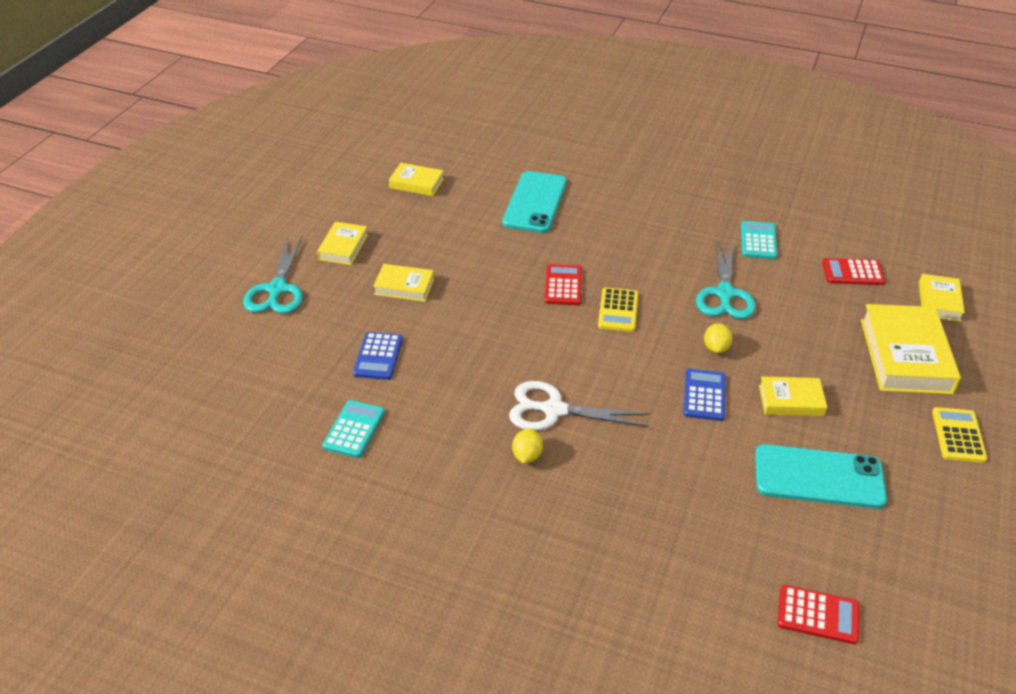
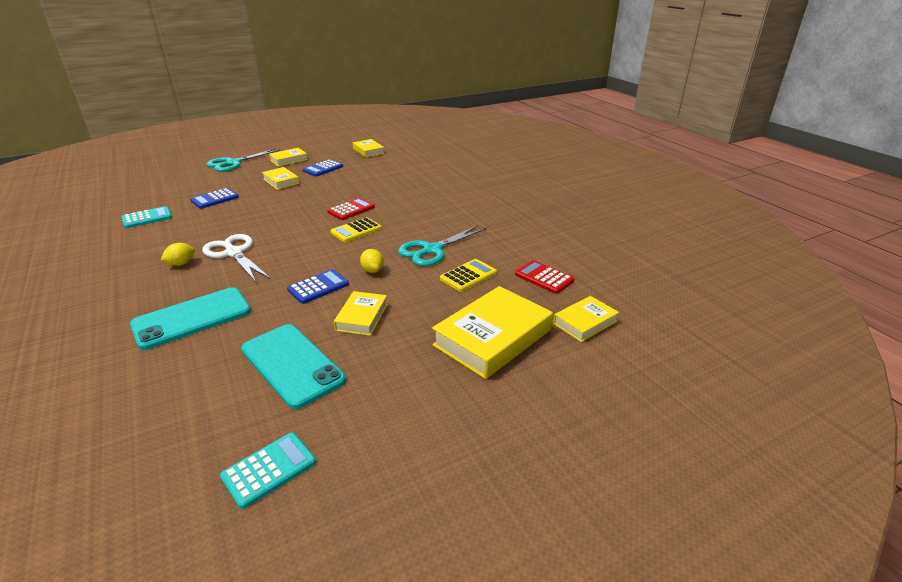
camera: 40 degrees right, 10 degrees down
(416, 240) = (323, 169): none -> blue calculator
(535, 202) = (409, 175): turquoise phone -> turquoise phone (192, 318)
(716, 348) = (373, 270): yellow lemon -> yellow lemon turned 75 degrees counterclockwise
(758, 241) = (506, 236): turquoise calculator -> turquoise calculator (269, 469)
(791, 400) = (362, 317): yellow book -> yellow book turned 60 degrees clockwise
(818, 615) = (126, 436): red calculator -> none
(958, 435) = (438, 405): yellow calculator -> yellow calculator (468, 276)

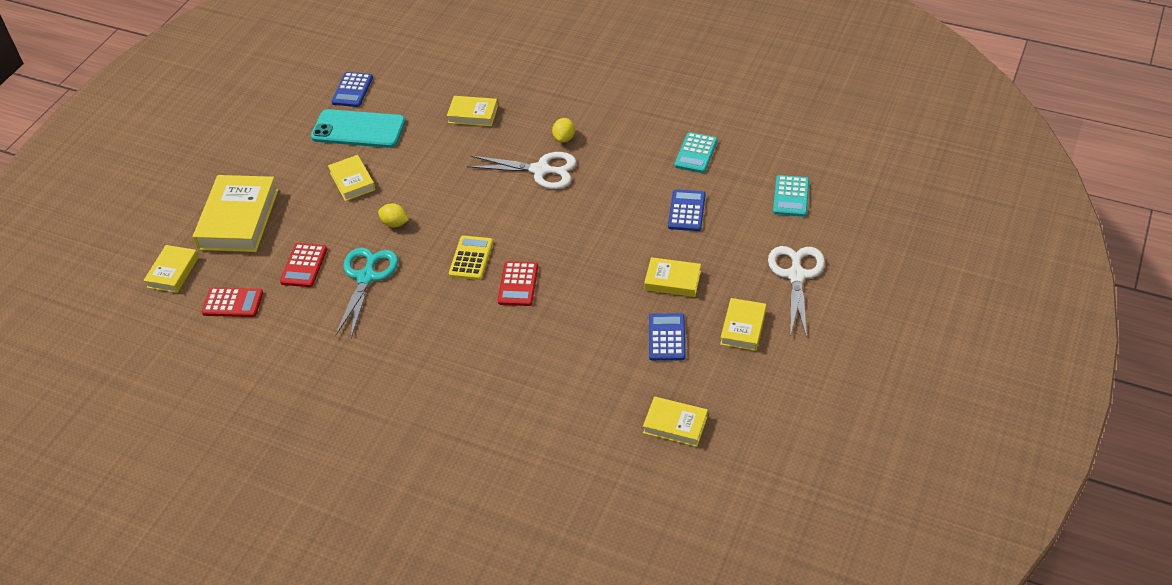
camera: 145 degrees right, 15 degrees up
(192, 318) = (473, 114): turquoise phone -> yellow book
(233, 163) = (796, 275): turquoise scissors -> white scissors
(269, 469) = (302, 88): turquoise calculator -> turquoise calculator (791, 196)
(318, 287) = (419, 184): blue calculator -> blue calculator (352, 90)
(468, 276) = (304, 266): yellow calculator -> red calculator

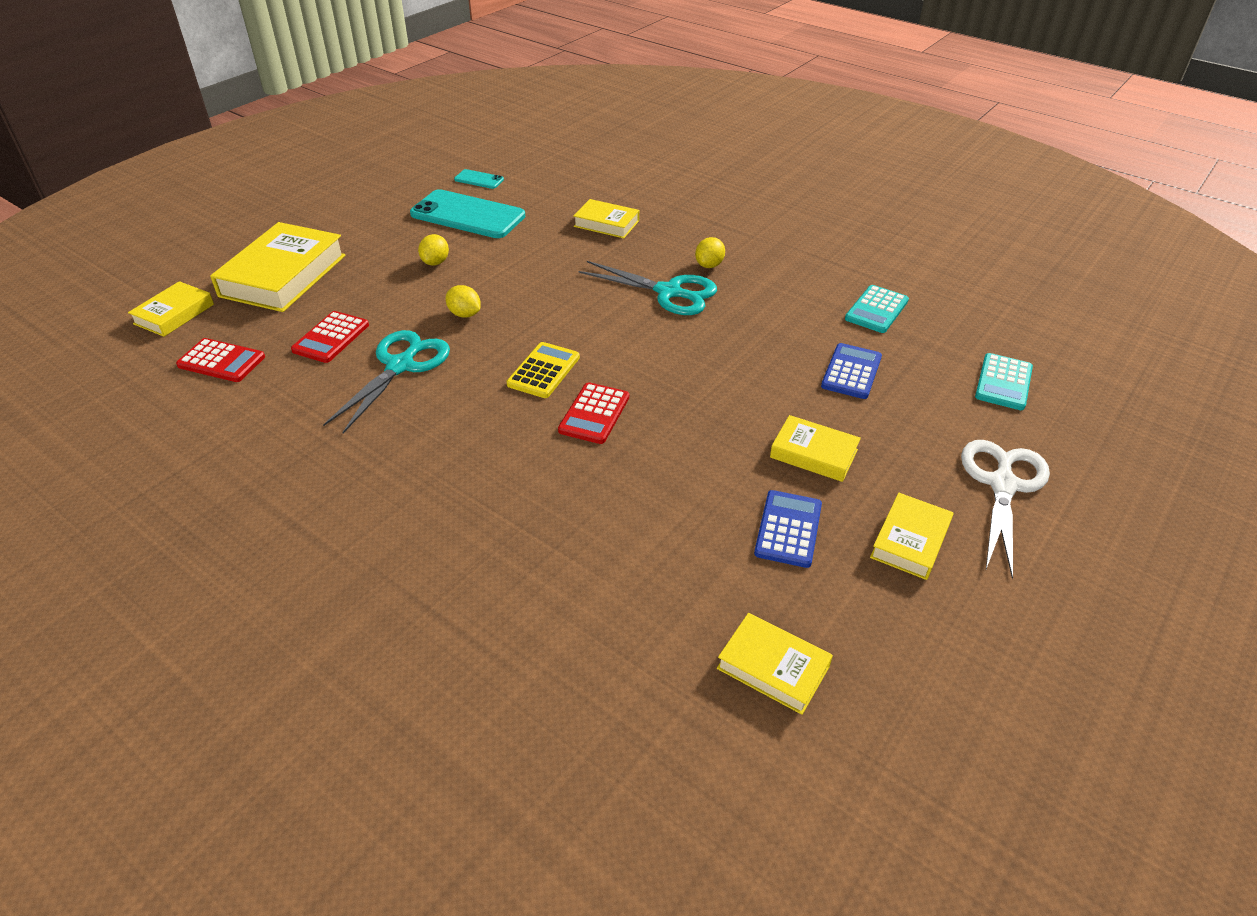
camera: 10 degrees right, 5 degrees down
(352, 90) = (479, 179): blue calculator -> turquoise phone
(352, 181) = (435, 262): yellow book -> yellow lemon
(540, 170) = (669, 292): white scissors -> turquoise scissors

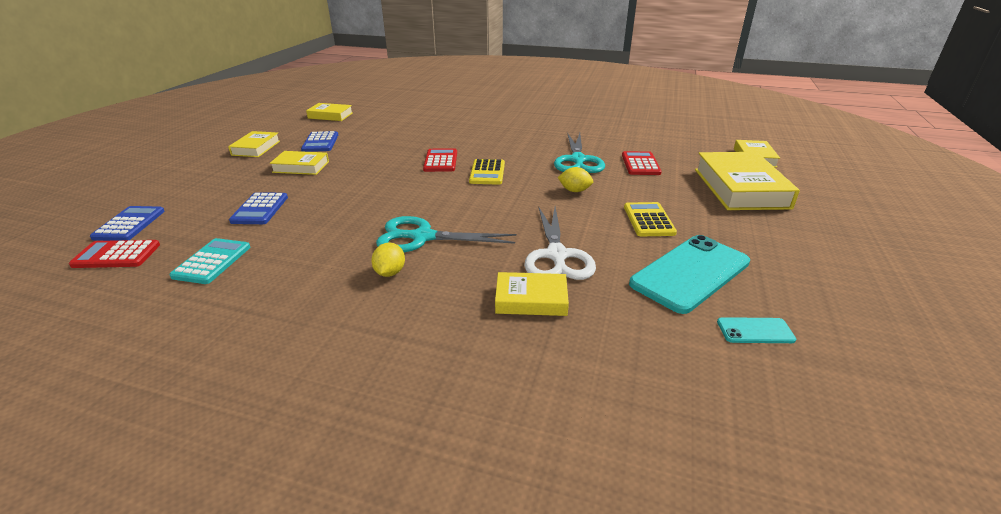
camera: 160 degrees right, 10 degrees down
(221, 361) = (679, 145): red calculator -> red calculator (116, 255)
(435, 262) = (648, 220): yellow lemon -> yellow calculator
(468, 215) = (690, 273): turquoise phone -> turquoise phone turned 45 degrees counterclockwise
(1002, 485) = (184, 173): white scissors -> white scissors (557, 255)
(1003, 382) = (129, 224): turquoise calculator -> blue calculator

